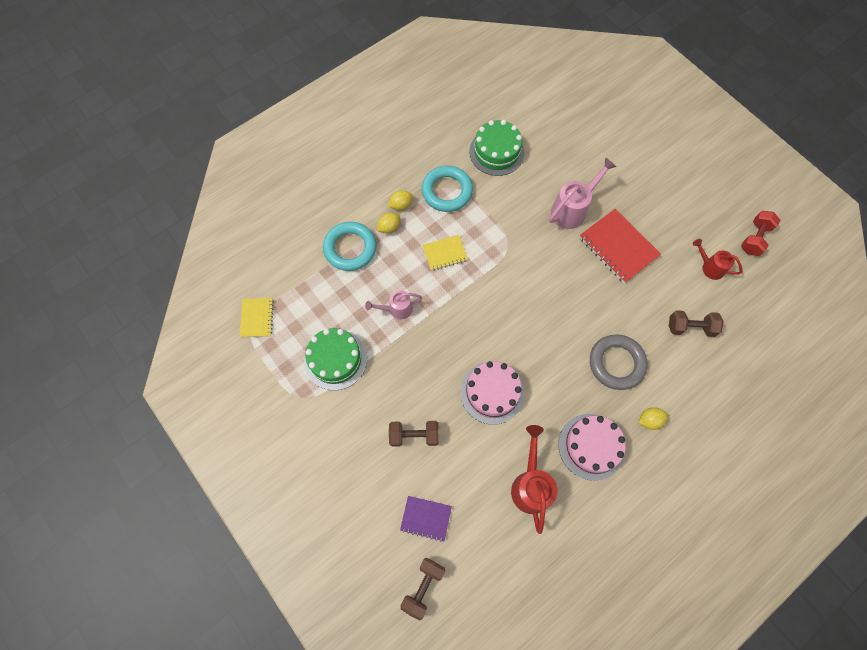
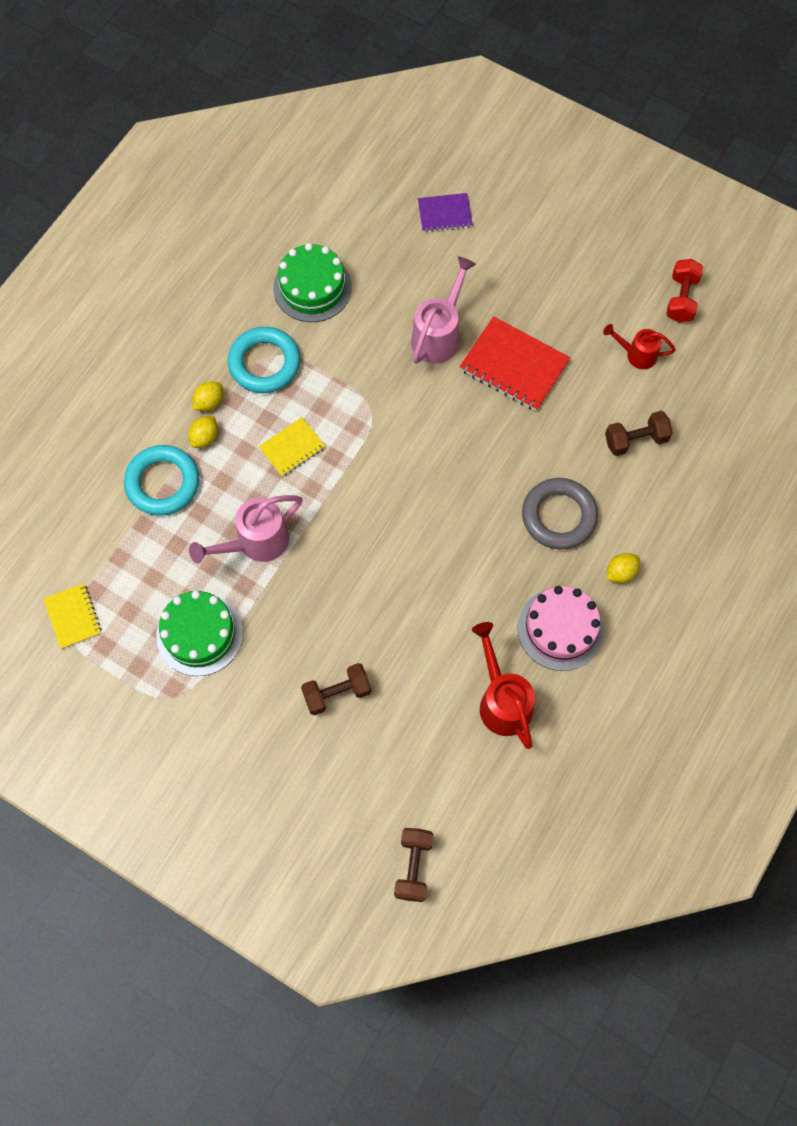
camera: 20 degrees left, 0 degrees up
(397, 309) = (256, 542): pink watering can -> pink watering can, size x1.60
(426, 518) = (388, 786): purple notebook -> purple notebook (444, 214)
(492, 392) = (416, 606): pink cake -> none

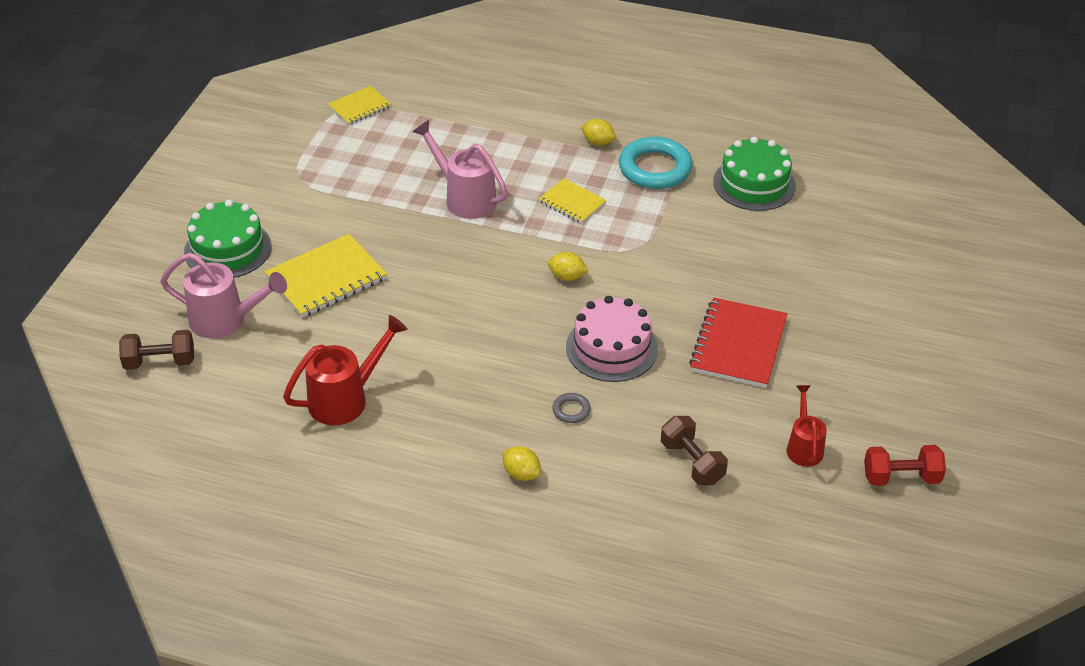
camera: 75 degrees right, 25 degrees down
(163, 483) = (504, 131): turquoise ring -> none
(199, 634) = (363, 181): green cake -> green cake (228, 249)
(205, 437) = (560, 147): yellow lemon -> yellow lemon (567, 277)
(337, 693) = (326, 278): brown dumbbell -> yellow notebook
(439, 335) = (746, 281): pink watering can -> pink watering can (225, 320)
(444, 214) = (895, 260): purple notebook -> none
(559, 516) = (571, 410): grey ring -> grey ring, size x0.44
(560, 629) = (439, 432): pink cake -> pink cake (611, 348)

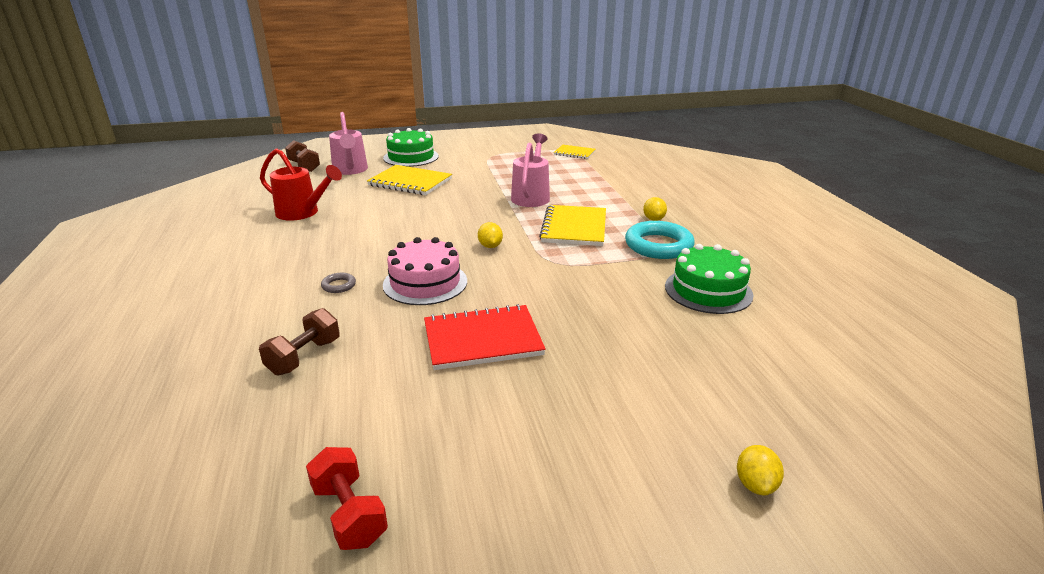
camera: 60 degrees right, 15 degrees down
(521, 474) = (254, 285): yellow lemon -> yellow lemon (755, 484)
(572, 203) = (574, 227): yellow notebook -> yellow notebook, size x1.70
(804, 447) = (362, 419): red watering can -> none

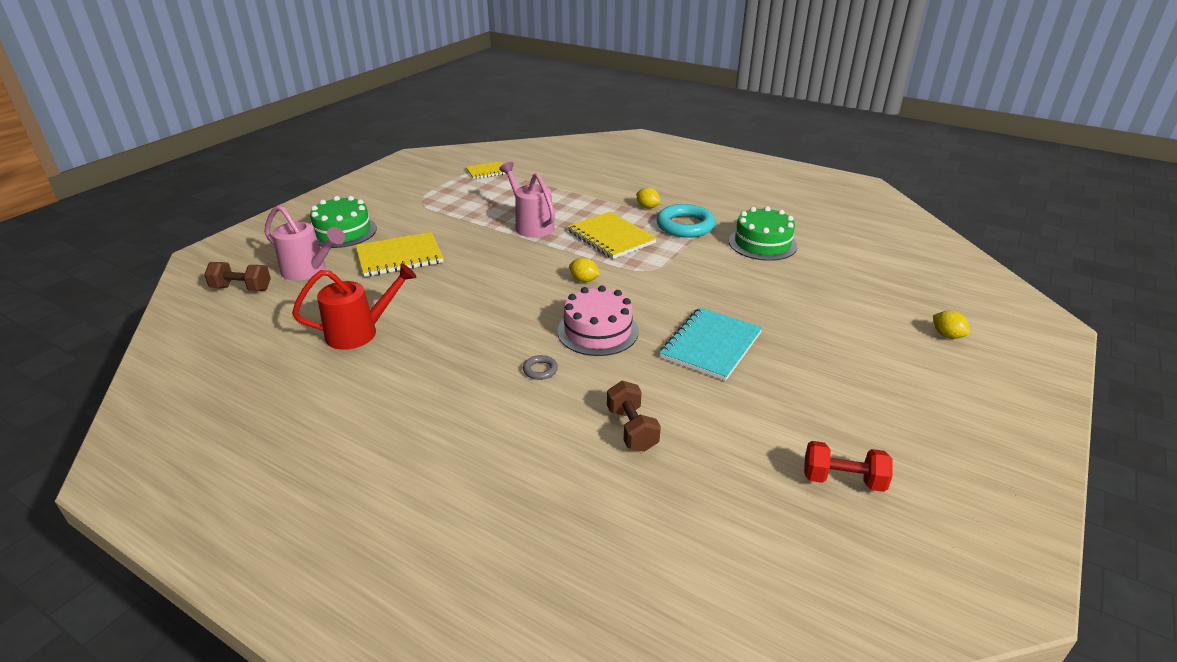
camera: 45 degrees left, 5 degrees up
(482, 339) = (711, 345): red notebook -> turquoise notebook

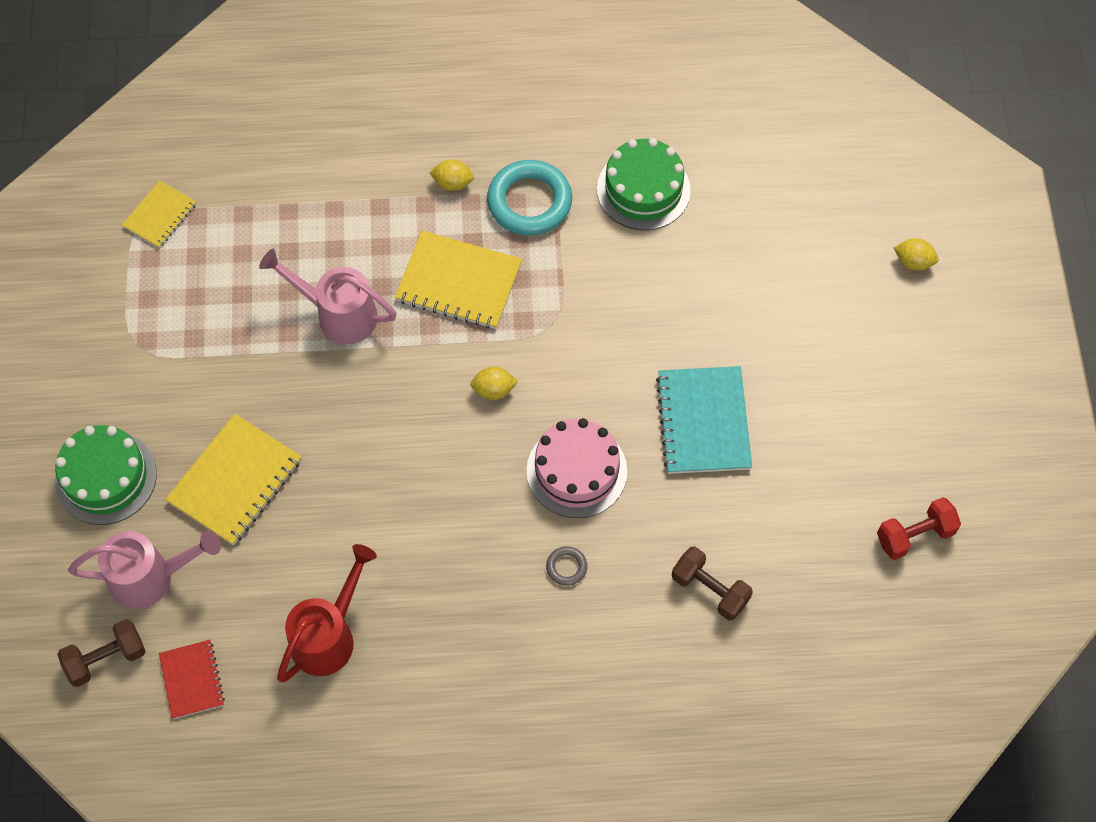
camera: 35 degrees left, 30 degrees up
(266, 315) = (192, 680): none -> red notebook

